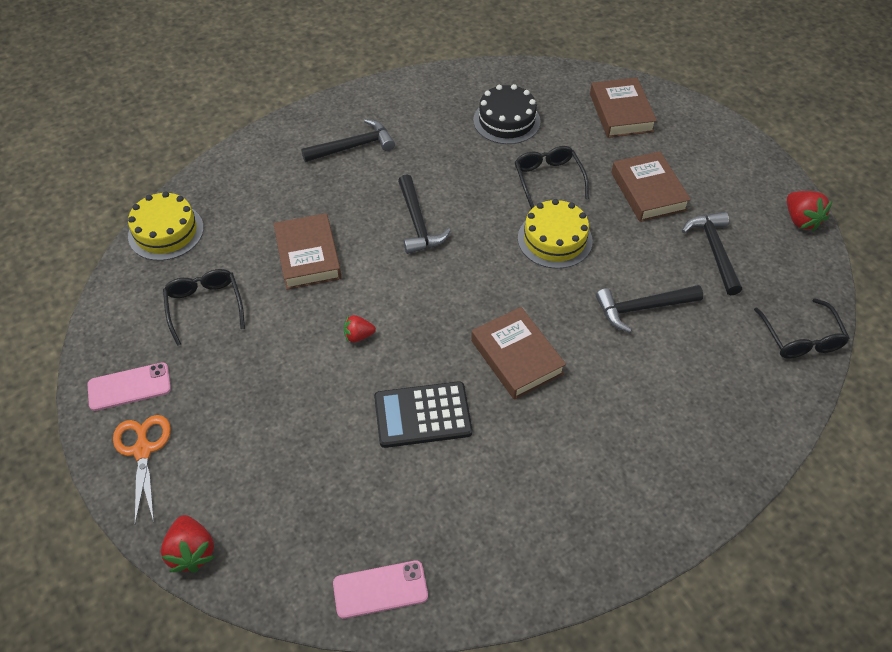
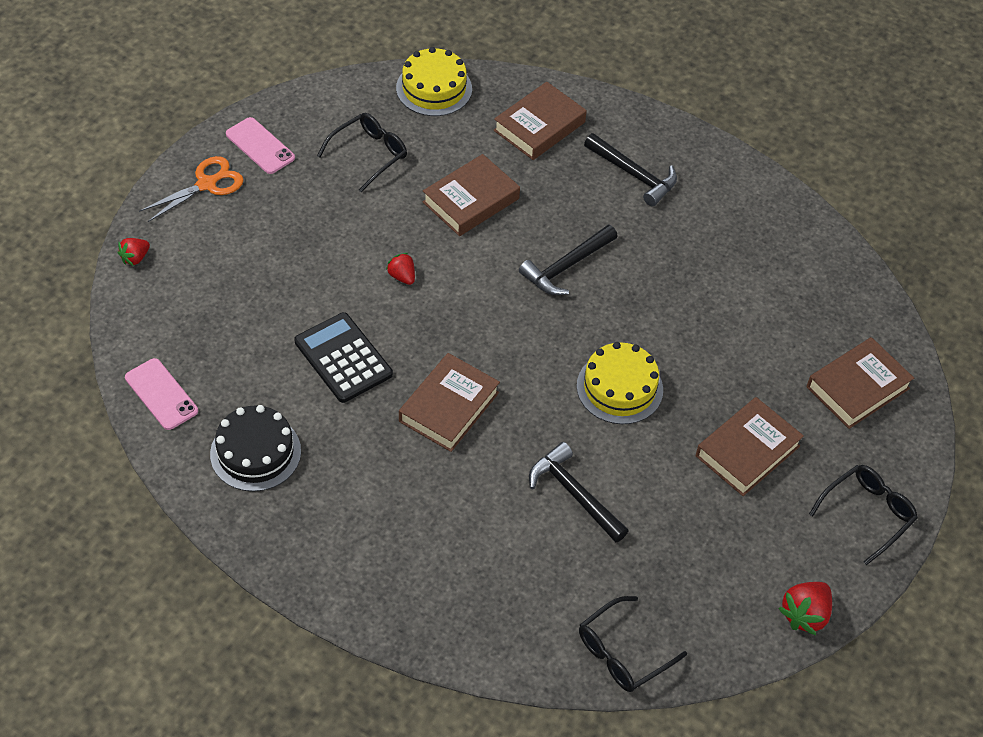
camera: 60 degrees right, 0 degrees up
(192, 552) = (135, 258): red strawberry -> red strawberry, size x0.63
(262, 181) = (539, 126): none -> brown book
(506, 121) = (765, 287): black cake -> black cake (255, 452)
(548, 179) = (702, 354): black glasses -> black glasses (867, 514)
(714, 251) = (698, 538): black hammer -> none

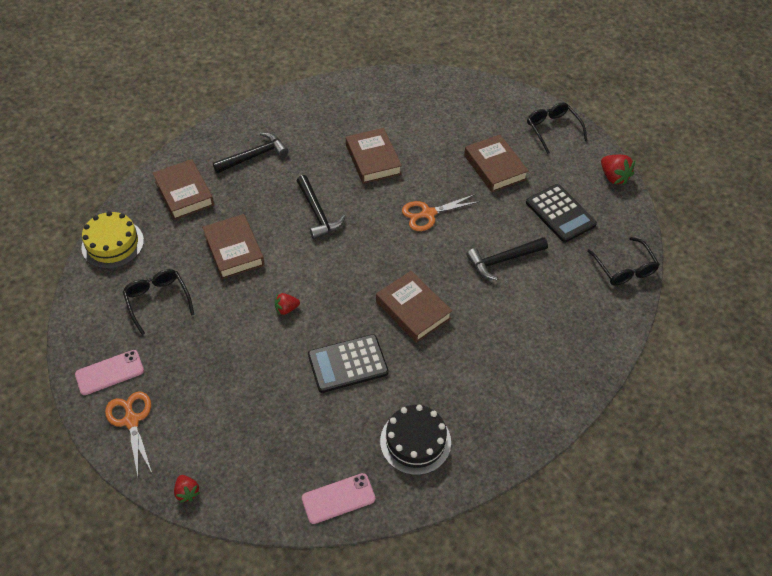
camera: 70 degrees left, 0 degrees up
(619, 388) = (428, 214): yellow cake -> orange scissors
(694, 552) = (560, 213): none -> black calculator
(857, 388) = (464, 105): brown book -> brown book (373, 159)

